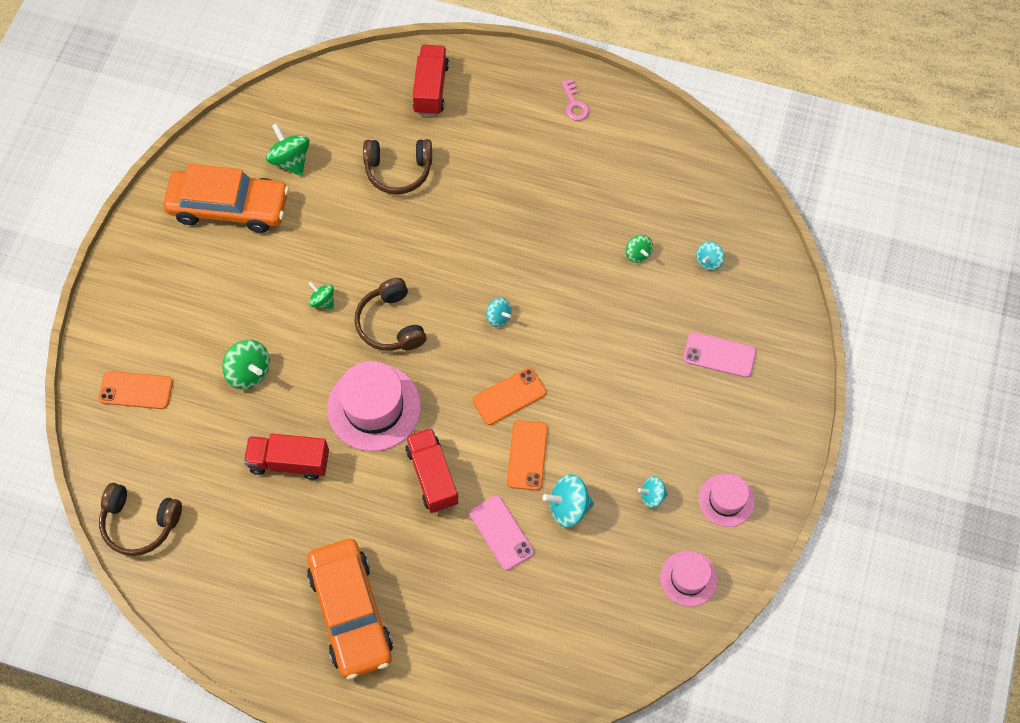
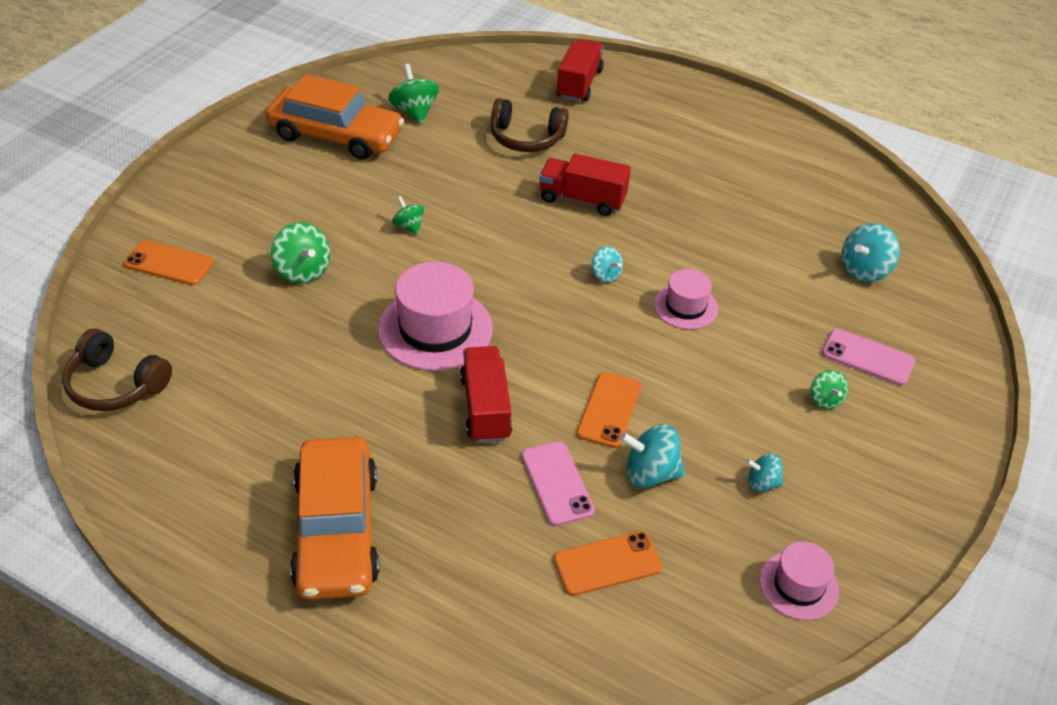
camera: 10 degrees right, 20 degrees down
(289, 462) = (317, 361): red truck -> red truck (582, 199)
(390, 324) = (478, 259): brown headphones -> none
(509, 396) = (600, 349): orange phone -> orange phone (607, 563)
(574, 104) = (730, 120): pink key -> none
(638, 254) = (780, 249): green spinning top -> green spinning top (825, 400)
(709, 261) = (864, 270): turquoise spinning top -> turquoise spinning top, size x1.65
(726, 500) = (861, 507): pink hat -> pink hat (685, 306)

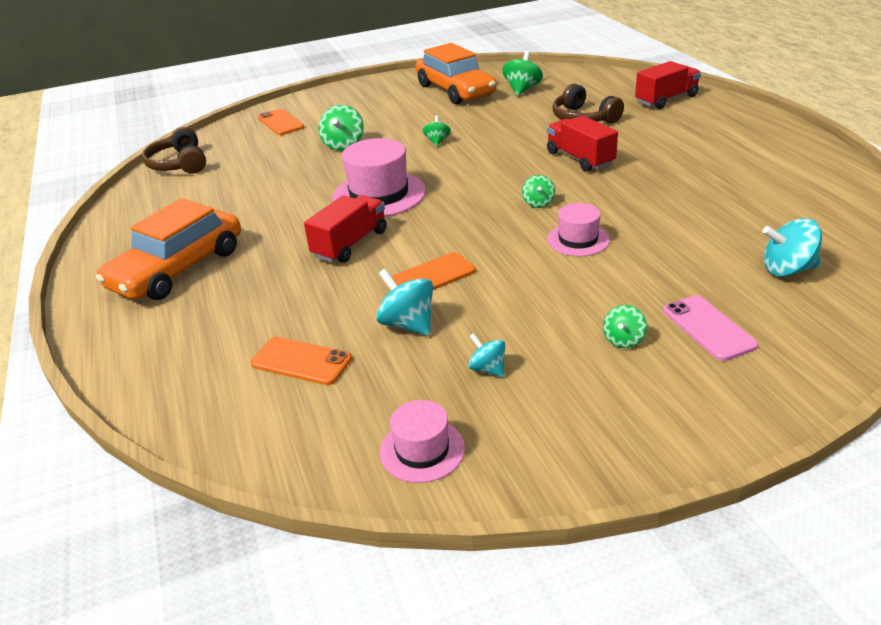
camera: 45 degrees right, 10 degrees down
(557, 483) = (335, 301): pink phone -> none
(605, 275) = (538, 203): turquoise spinning top -> green spinning top

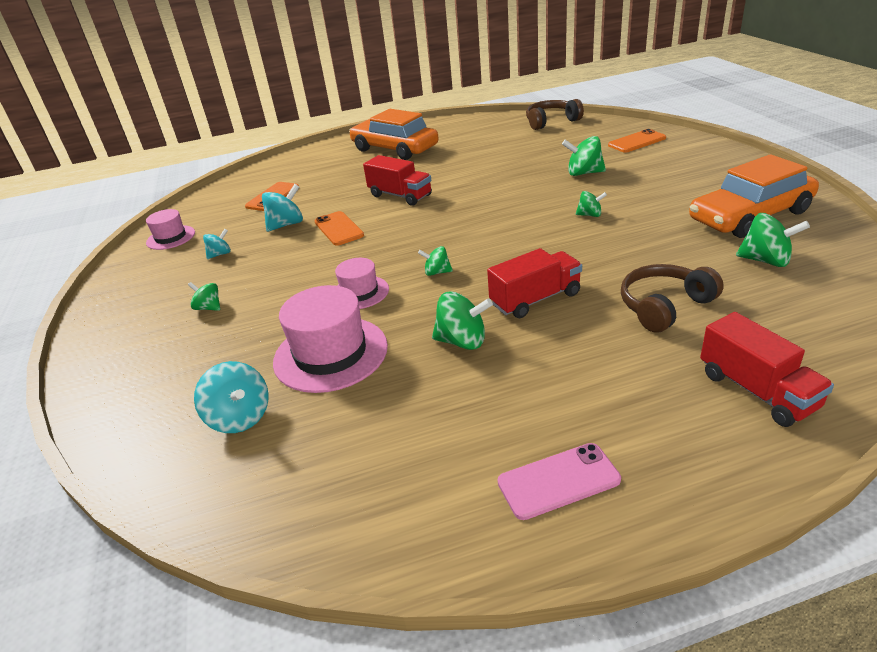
camera: 95 degrees right, 0 degrees up
(379, 194) = (478, 198): pink hat -> pink hat (330, 354)
(645, 183) = (462, 341): none -> green spinning top
(708, 328) = (192, 350): pink phone -> pink phone (558, 481)
(787, 269) = (240, 417): turquoise spinning top -> turquoise spinning top turned 135 degrees clockwise

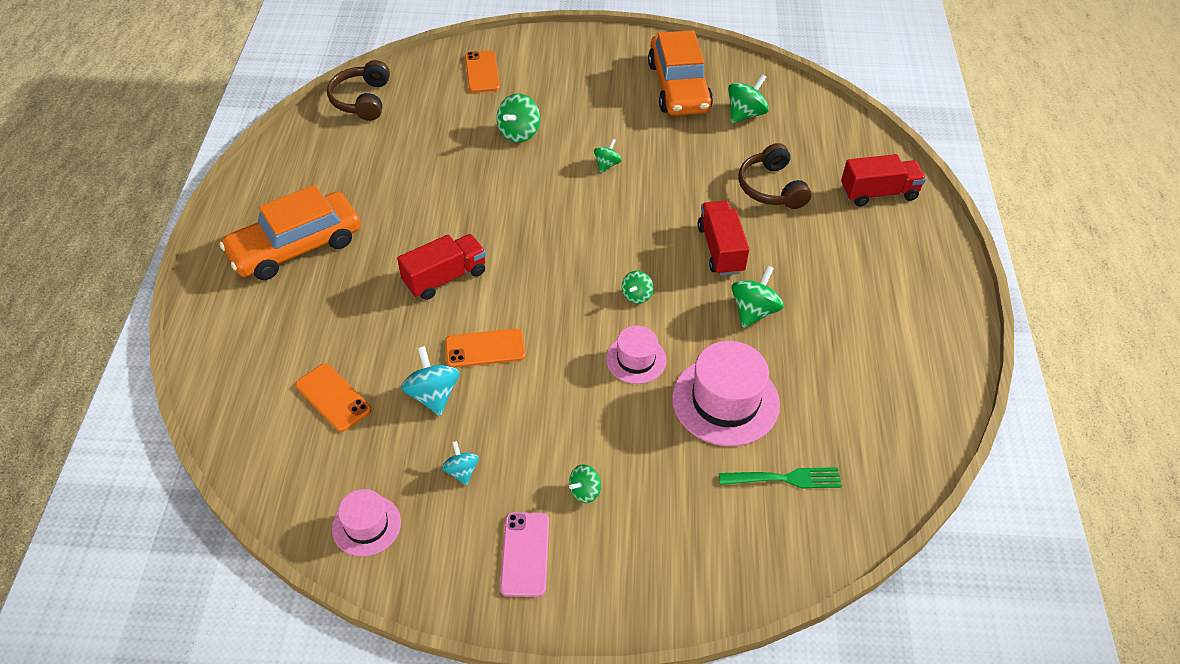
camera: 75 degrees left, 15 degrees up
(240, 417) = (784, 479): turquoise spinning top -> green fork
(558, 481) = (920, 312): pink phone -> pink phone (525, 554)

